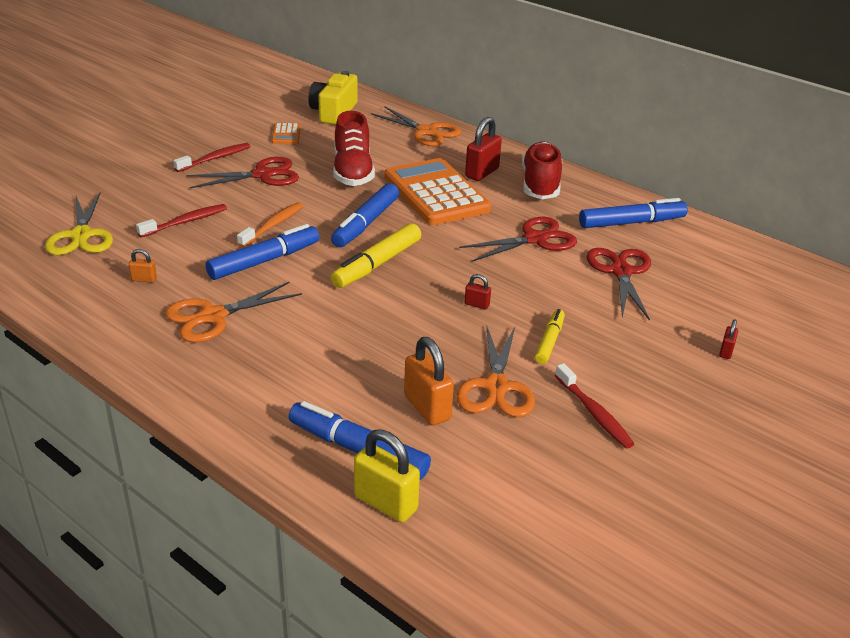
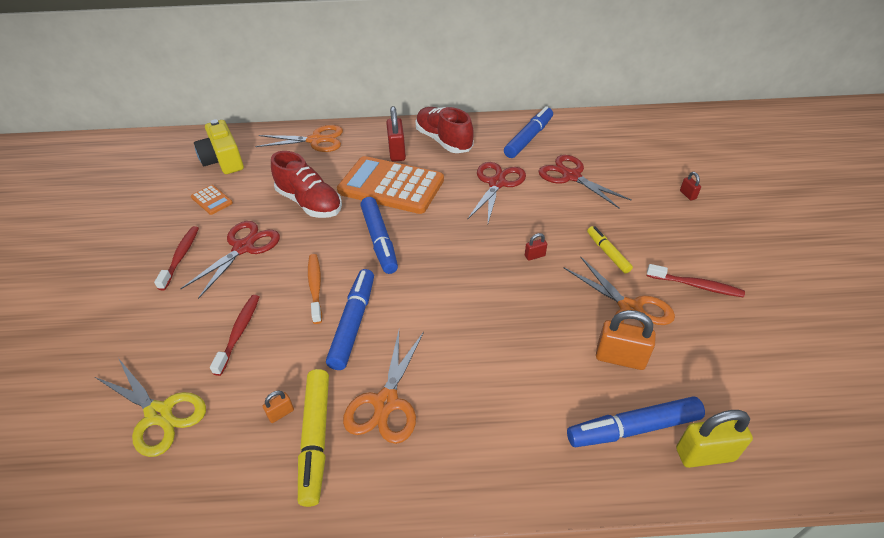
camera: 40 degrees left, 10 degrees up
(377, 264) = (433, 268): yellow marker -> yellow marker (316, 439)

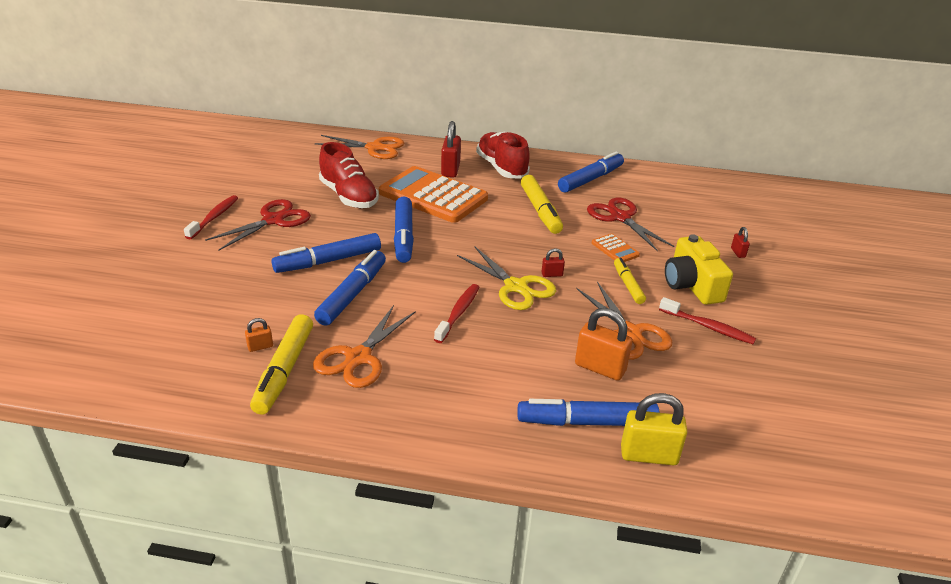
camera: 10 degrees right, 10 degrees down
(159, 414) = (154, 327): yellow scissors -> yellow scissors (516, 287)
(212, 200) = (258, 179): orange calculator -> orange calculator (615, 249)
(223, 160) = (280, 150): yellow camera -> yellow camera (692, 285)
(239, 332) = (245, 282): red toothbrush -> red toothbrush (458, 313)
(315, 287) = (328, 261): orange toothbrush -> blue marker
(497, 183) = (540, 211): red scissors -> yellow marker

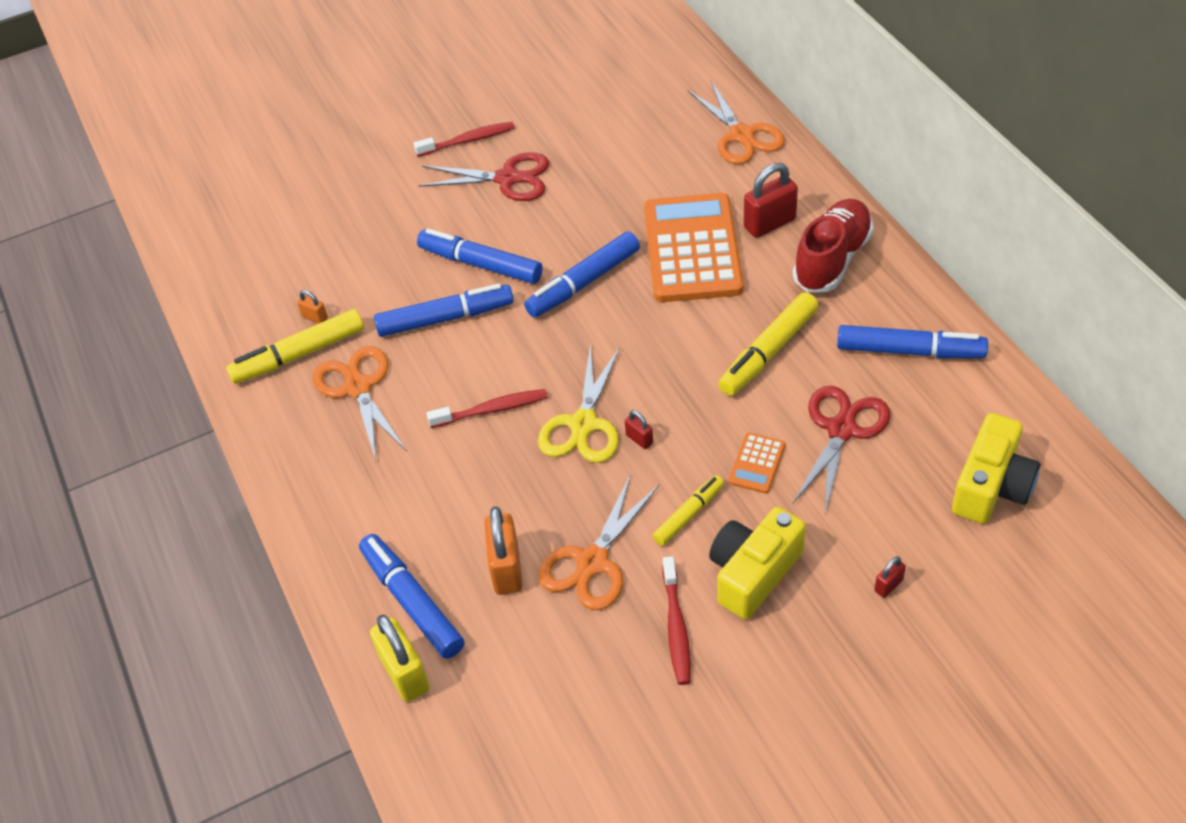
camera: 60 degrees right, 15 degrees up
(349, 196) = (613, 192): red shoe -> none
(358, 358) = (358, 387): orange scissors -> orange scissors turned 75 degrees clockwise
(701, 201) = (991, 486): none -> yellow camera

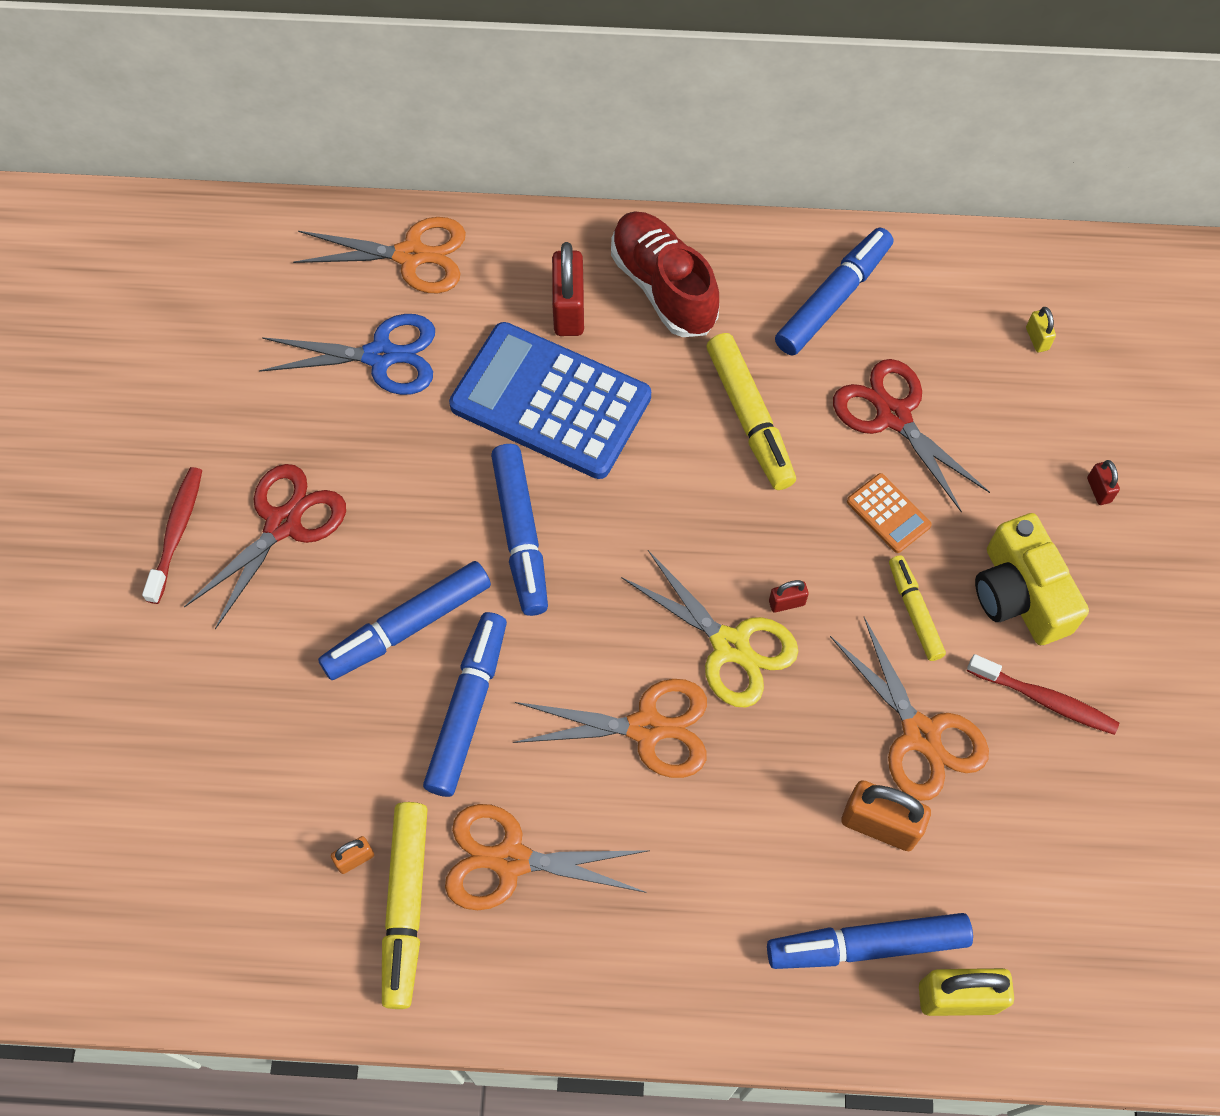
camera: 65 degrees left, 15 degrees up
(492, 410) = (647, 728): red toothbrush -> orange scissors
(657, 159) = (381, 356): none -> blue scissors
(693, 249) = (551, 401): orange calculator -> blue calculator
(991, 486) = (1037, 339): yellow camera -> yellow padlock

